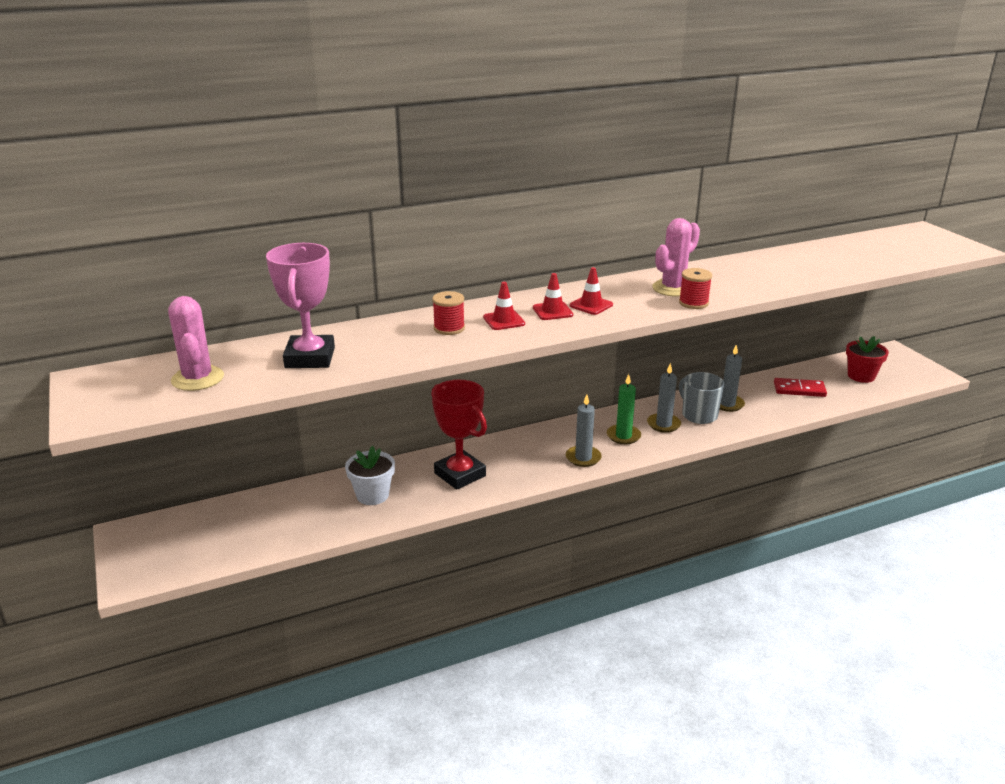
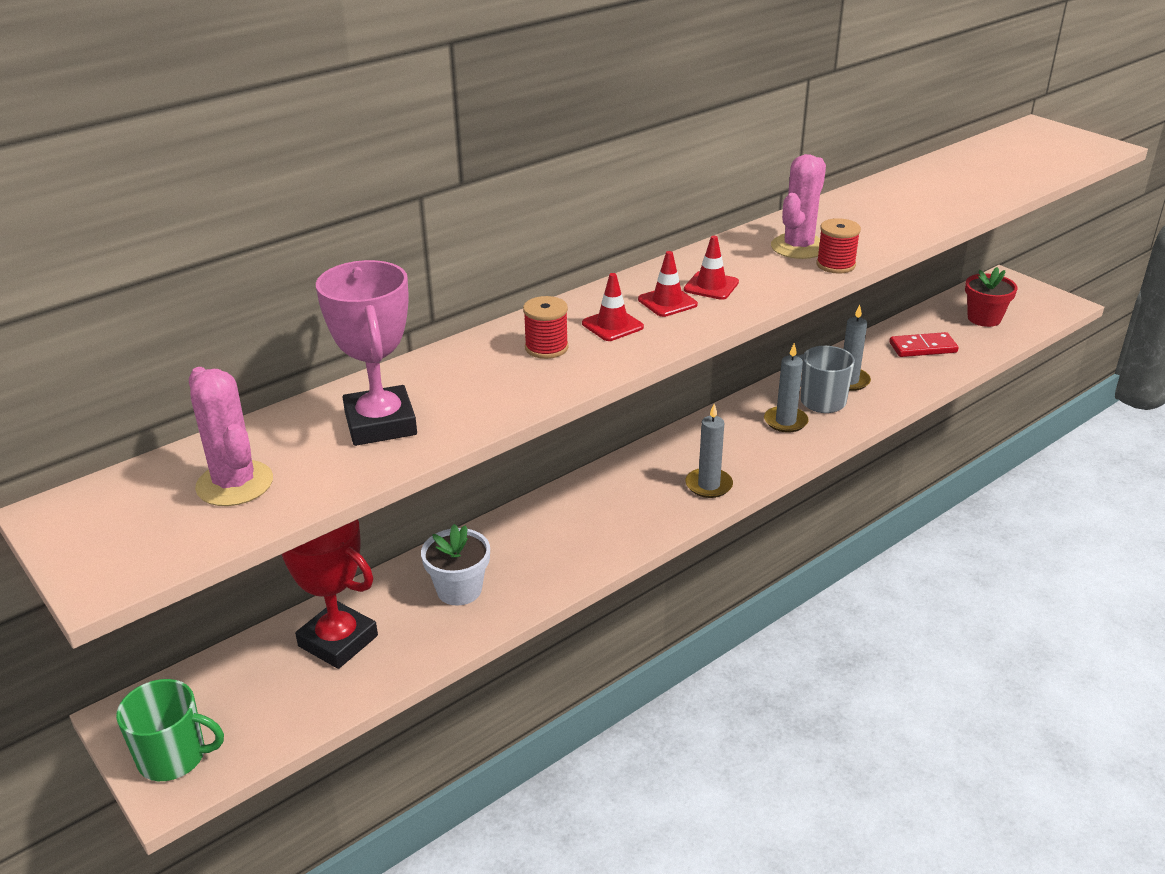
camera: 15 degrees left, 5 degrees up
(141, 562) = (174, 757): none -> green mug
(460, 474) = (562, 538): red trophy -> red trophy (338, 641)
(623, 436) = (744, 446): green candle -> none

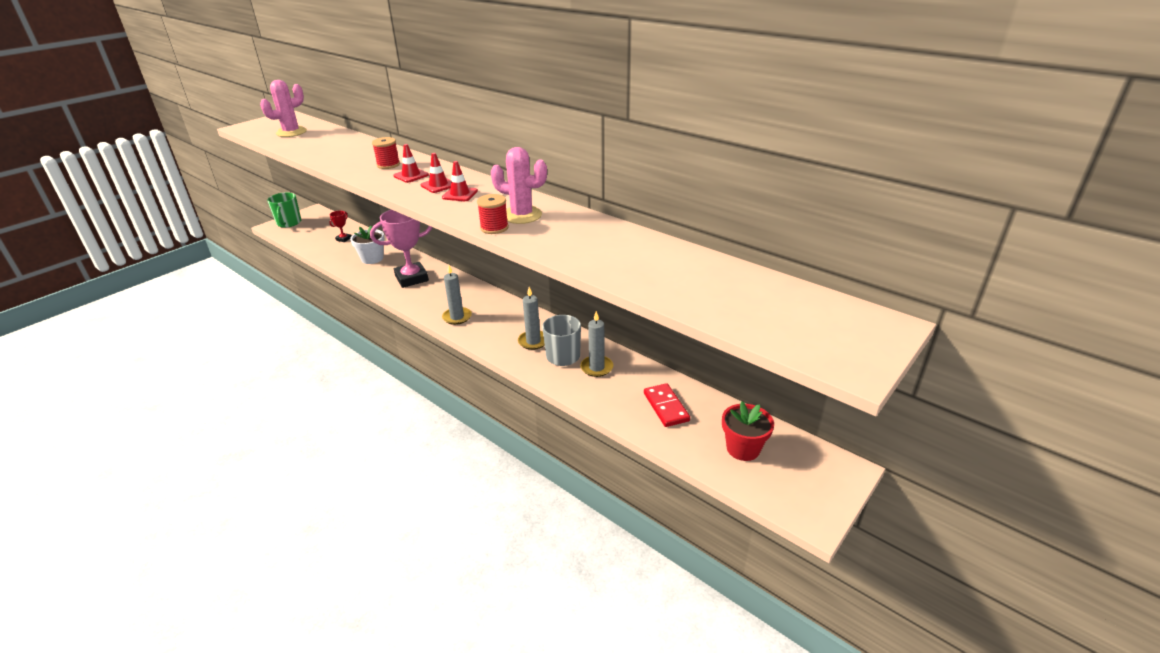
camera: 80 degrees right, 0 degrees up
(338, 641) = (343, 239): red trophy -> red trophy, size x0.45
(380, 424) = (326, 145): pink trophy -> pink trophy (411, 278)

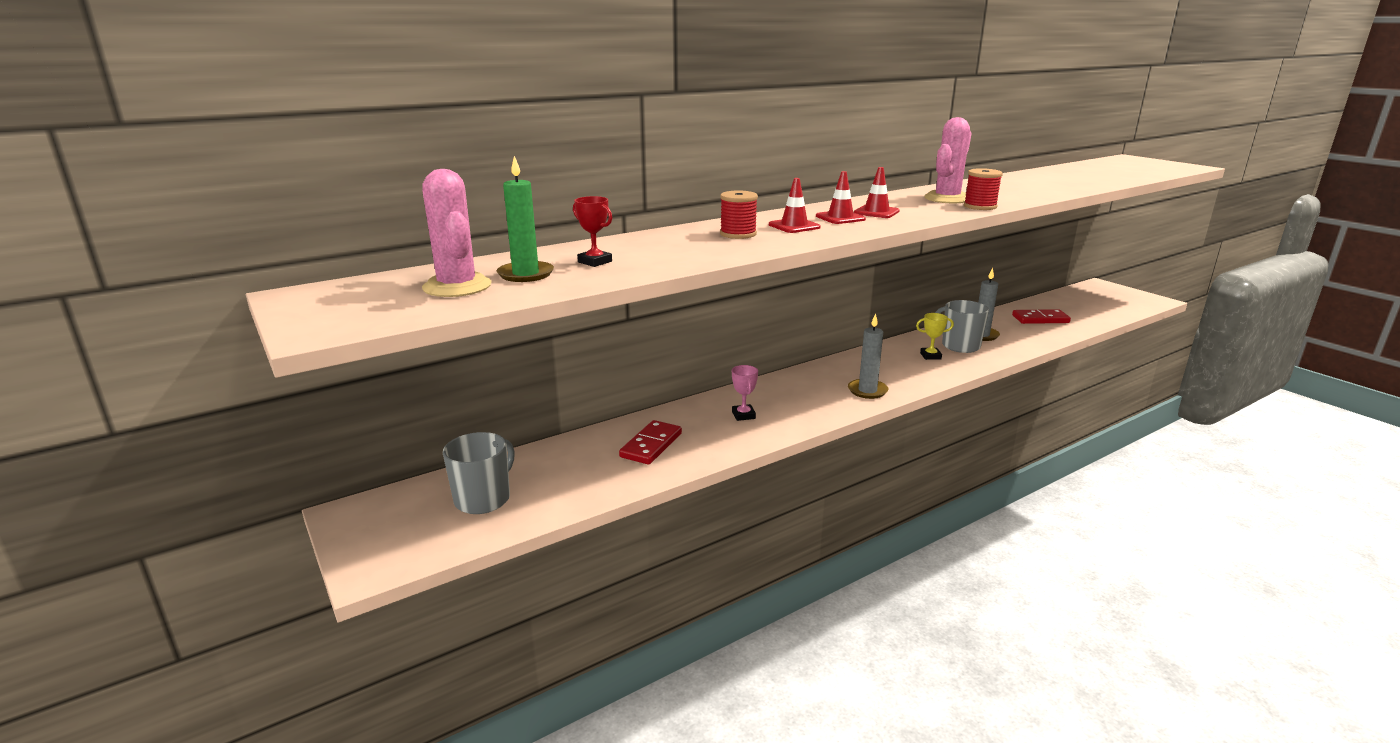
camera: 75 degrees left, 10 degrees down
(289, 223) = (381, 545): green mug -> none
(308, 138) = (526, 274): none -> green candle
(321, 232) = (483, 499): none -> grey mug
(343, 239) = (542, 473): red trophy -> red trophy (595, 262)
(372, 258) = (651, 445): white flower pot -> red domino
(411, 278) = (743, 415): pink trophy -> pink trophy, size x0.45
(533, 341) = (930, 356): grey candle -> yellow trophy
(743, 448) = (1088, 305): red flower pot -> none

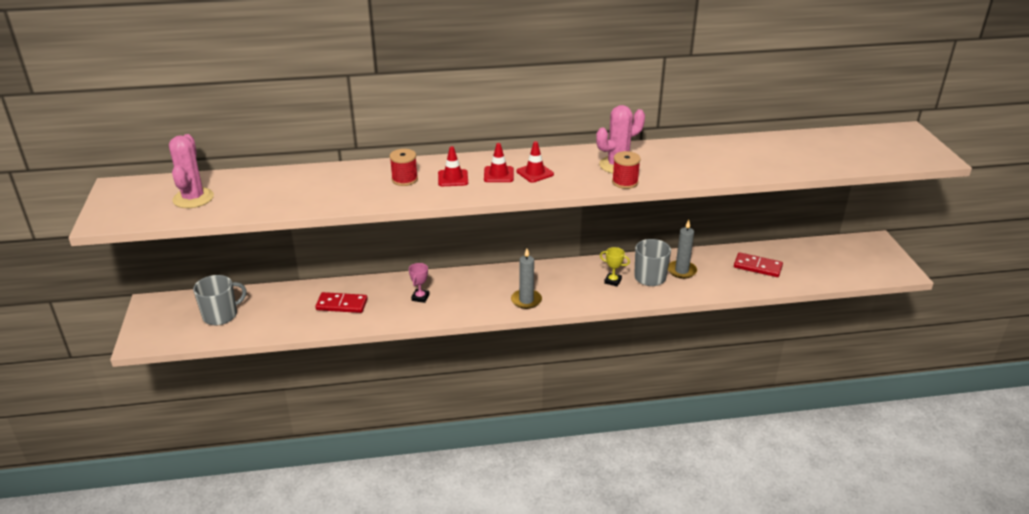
camera: 25 degrees right, 10 degrees up
(526, 274) = (237, 195): green candle -> none
(595, 262) = (286, 191): red trophy -> none
(651, 445) = (342, 305): red domino -> red domino turned 45 degrees clockwise

